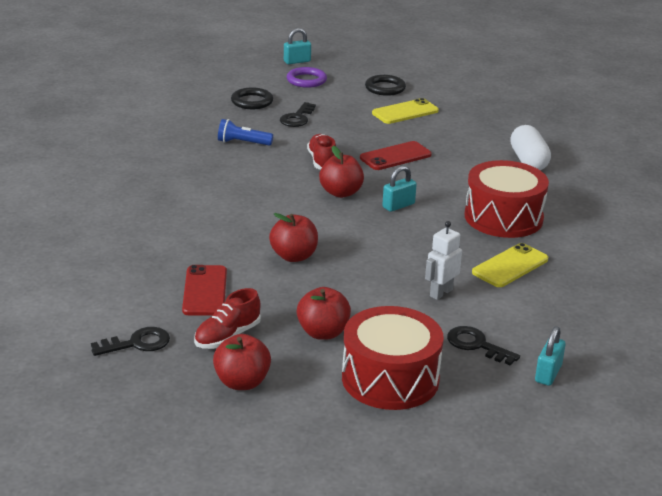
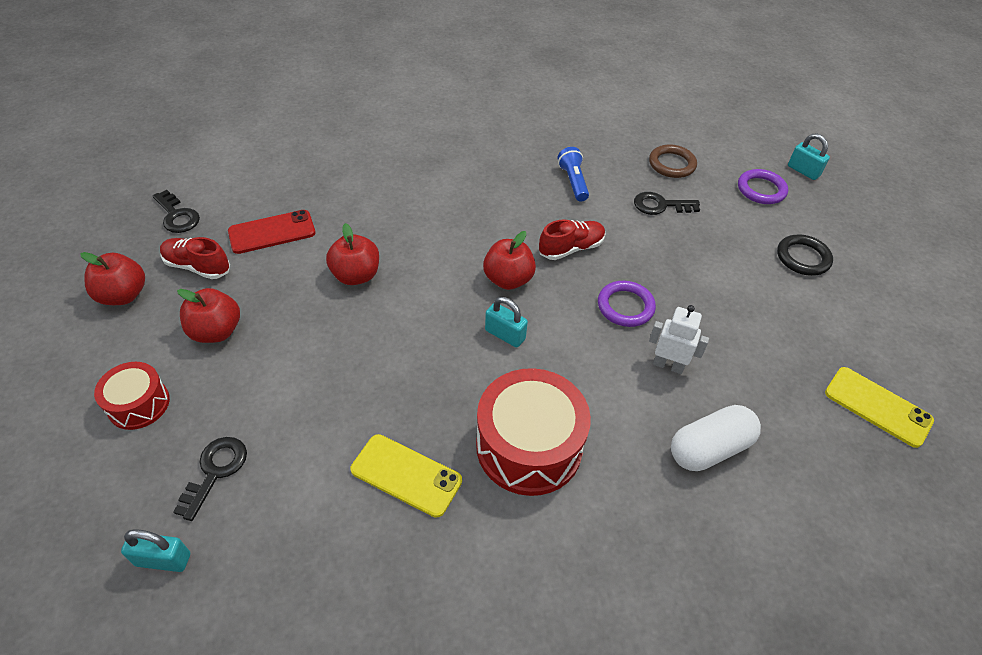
camera: 70 degrees right, 20 degrees up
(252, 101) = (672, 164): black ring -> brown ring
(390, 379) = (139, 404): red drum -> red drum, size x0.56
(395, 156) = (625, 306): red phone -> purple ring
(405, 112) = (752, 290): yellow phone -> yellow phone (877, 406)
(441, 293) = (320, 414): white robot -> white robot (668, 365)

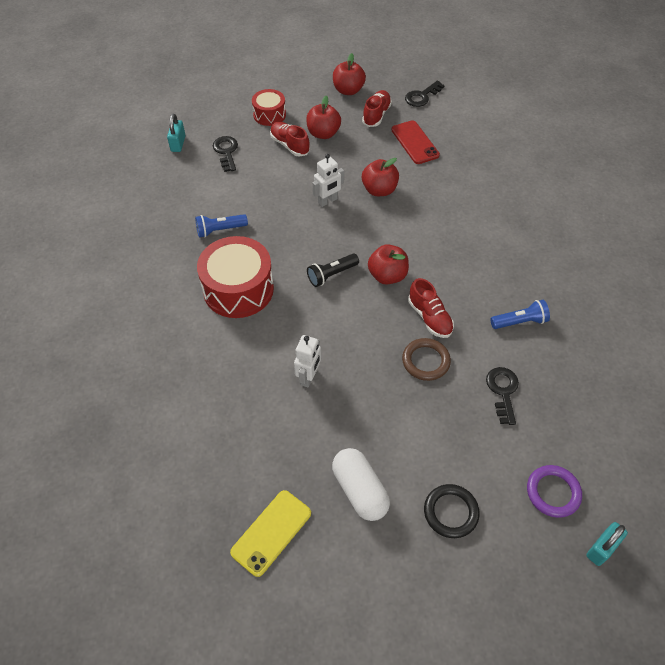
camera: 90 degrees right, 5 degrees up
(215, 471) = (226, 152): black key -> black key turned 120 degrees counterclockwise
(229, 376) = (290, 145): none -> red shoe
(366, 333) = (327, 201): none -> white robot
(406, 475) = (220, 230): yellow phone -> blue flashlight
(505, 335) = (331, 275): turquoise padlock -> black flashlight
(625, 306) = (367, 352): purple ring -> none
(672, 164) = (572, 409): brown ring -> brown ring (425, 361)
(709, 448) = (234, 395): white capsule -> white capsule (360, 490)

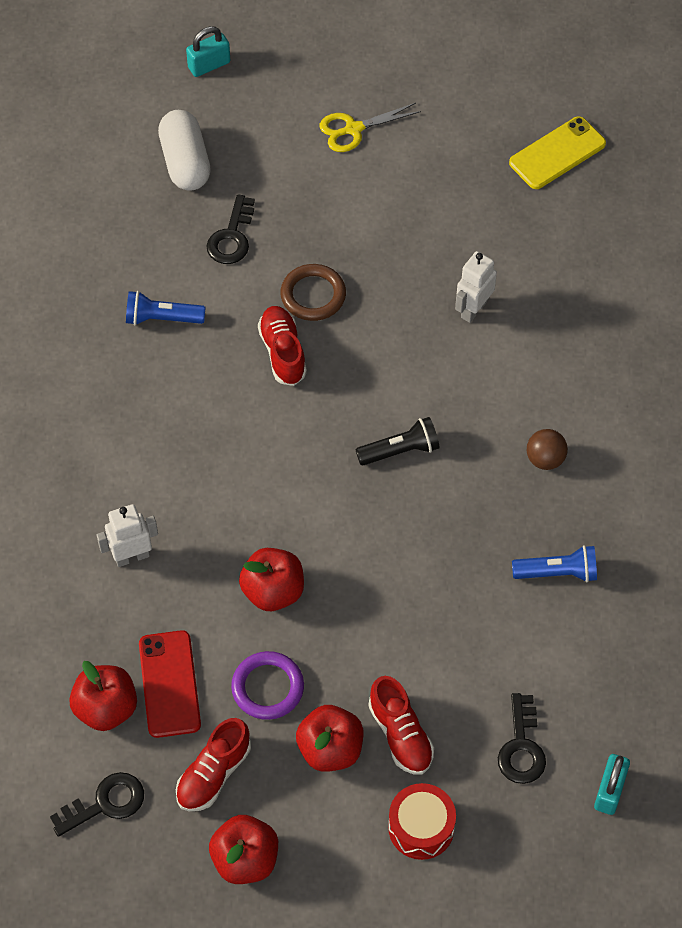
camera: 165 degrees left, 5 degrees up
(238, 289) = (545, 459): red drum -> brown ball
(327, 201) = (367, 589): white robot -> white robot (132, 556)
(360, 490) = (447, 171): white capsule -> white capsule (185, 162)
(387, 276) = (318, 430): red apple -> red apple (106, 708)
(450, 512) = (353, 129): black ring -> yellow scissors
(553, 492) = (231, 122): purple ring -> purple ring (267, 687)

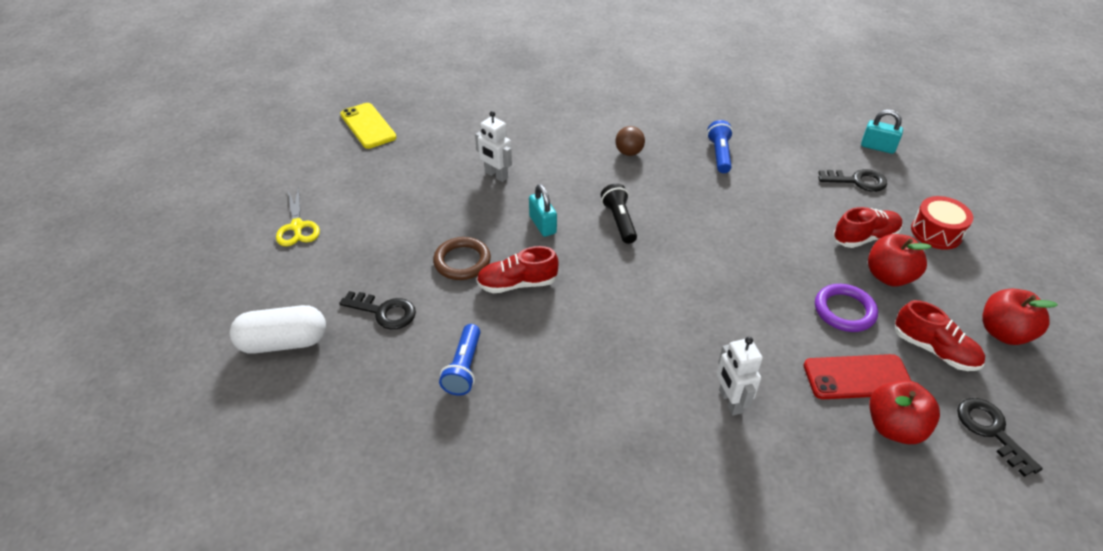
camera: 85 degrees left, 15 degrees down
(209, 65) = (173, 319): turquoise padlock -> turquoise padlock (542, 225)
(273, 591) = (754, 302): red apple -> none

